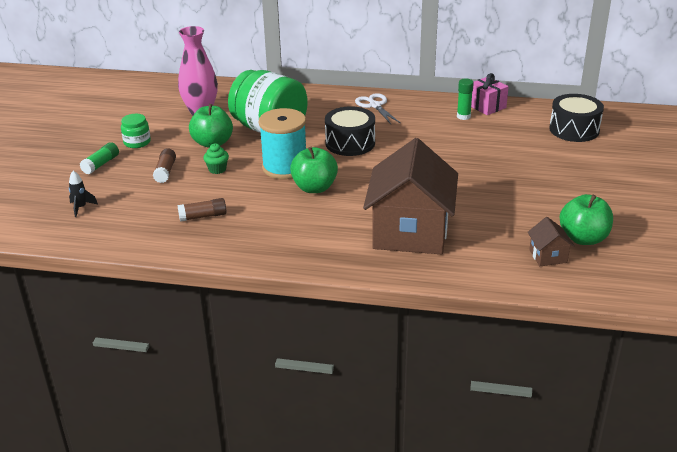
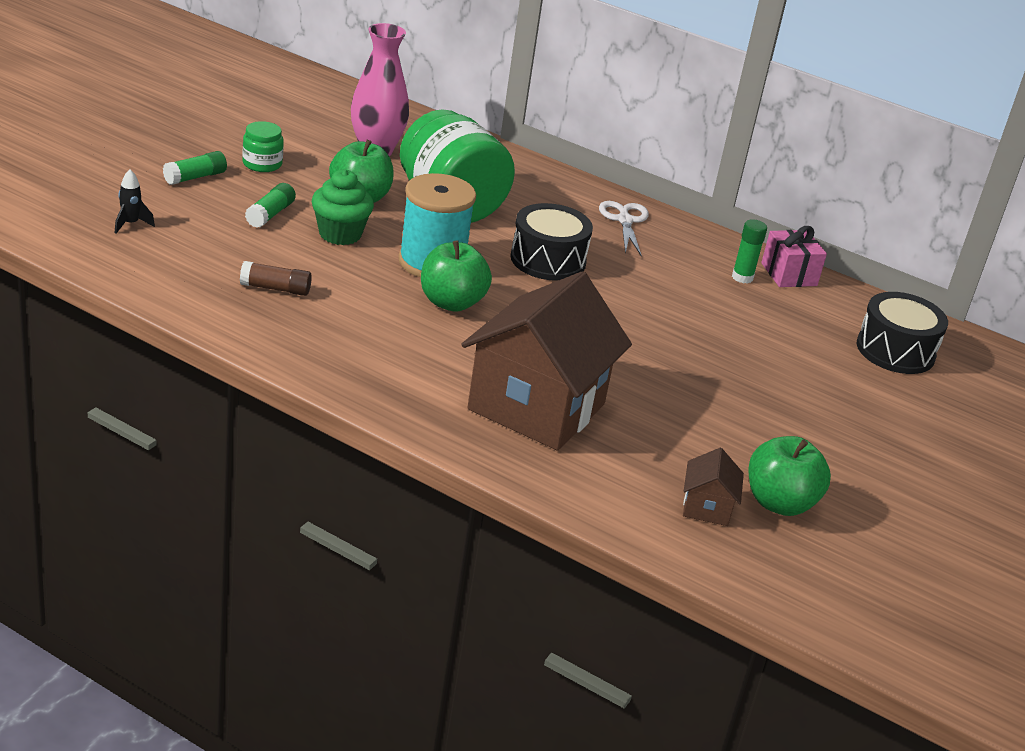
camera: 15 degrees right, 0 degrees up
(165, 171) = (270, 214): brown glue stick -> green glue stick
(217, 169) = (340, 234): green cupcake -> green cupcake, size x1.66

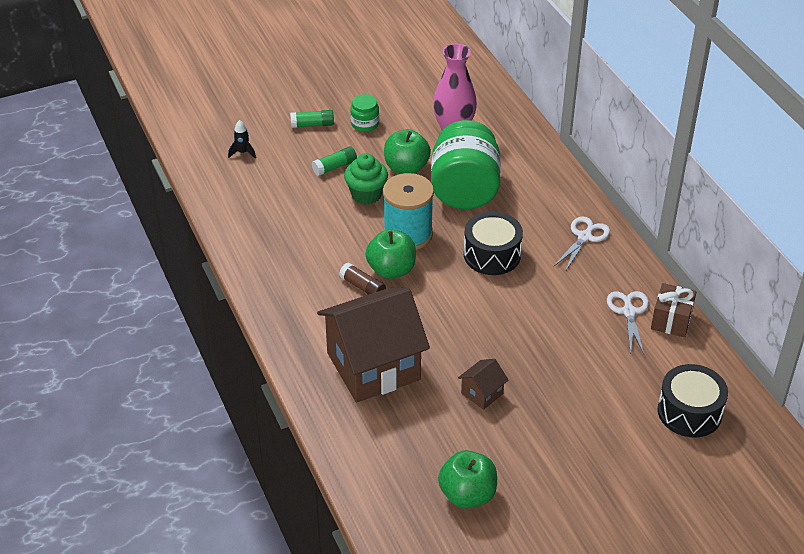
camera: 40 degrees right, 10 degrees up
(275, 288) = (288, 226): brown glue stick -> brown glue stick (362, 287)
(706, 507) = (414, 478): brown house -> brown house (482, 393)
(742, 277) = (629, 312): green glue stick -> white scissors
(789, 274) = (671, 320): pink gift -> brown gift

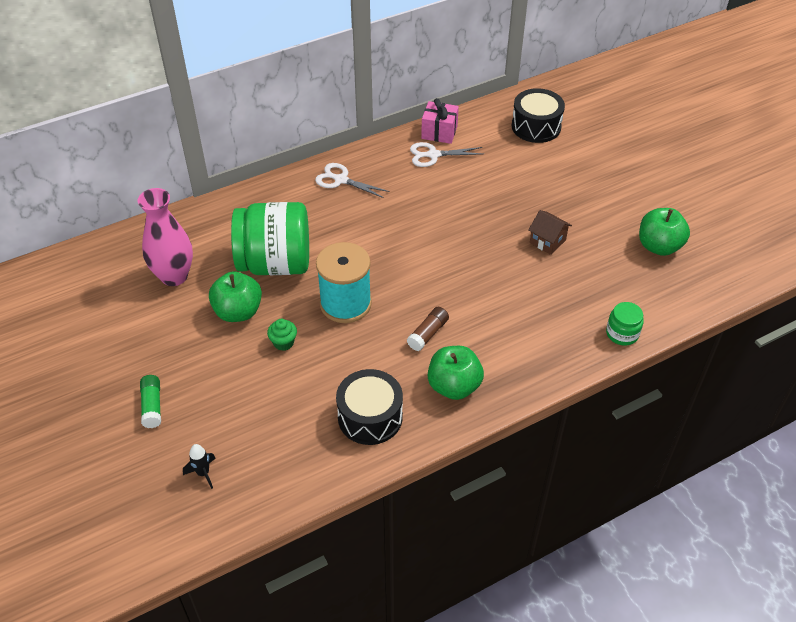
camera: 95 degrees left, 5 degrees up
(335, 167) = (234, 375): green glue stick -> none
(365, 124) = (155, 355): green jar -> green jar (622, 333)
(366, 195) = (283, 343): green cupcake -> green cupcake, size x0.60
(373, 366) = (533, 317): brown house -> none
(391, 270) = (400, 313): green apple -> green apple (454, 386)
(492, 255) = (371, 240): black drum -> black drum (370, 417)
(671, 320) = (439, 132): brown gift -> pink gift

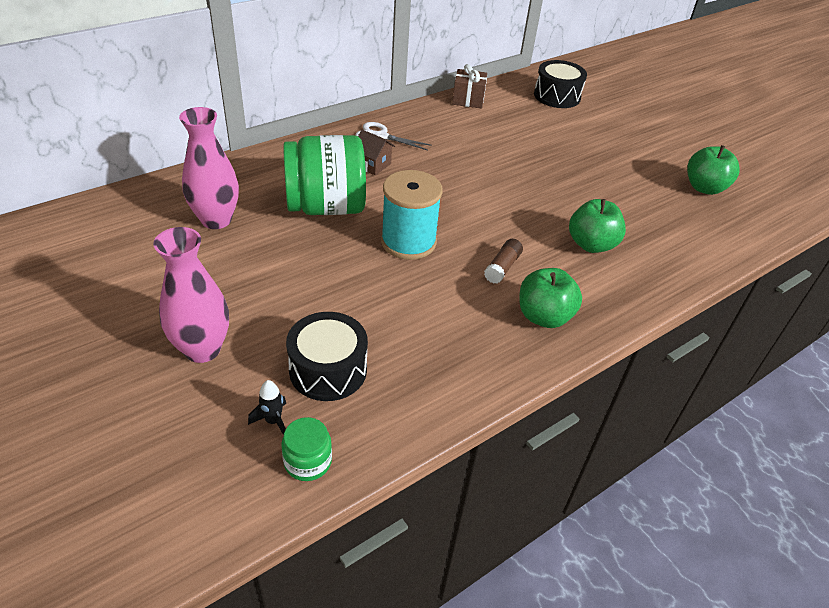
camera: 10 degrees left, 5 degrees down
(152, 406) = (202, 349): green glue stick -> pink vase
(238, 312) = (292, 252): green apple -> green apple (591, 244)
(283, 343) = (347, 280): green cupcake -> none
(370, 417) = (460, 351): black drum -> black drum (328, 370)
(433, 155) = (467, 117): white scissors -> none
(439, 132) = (468, 100): pink gift -> brown gift
(547, 241) = (598, 185): brown house -> brown house (372, 165)
(622, 333) = (699, 262): green jar -> green jar (308, 461)

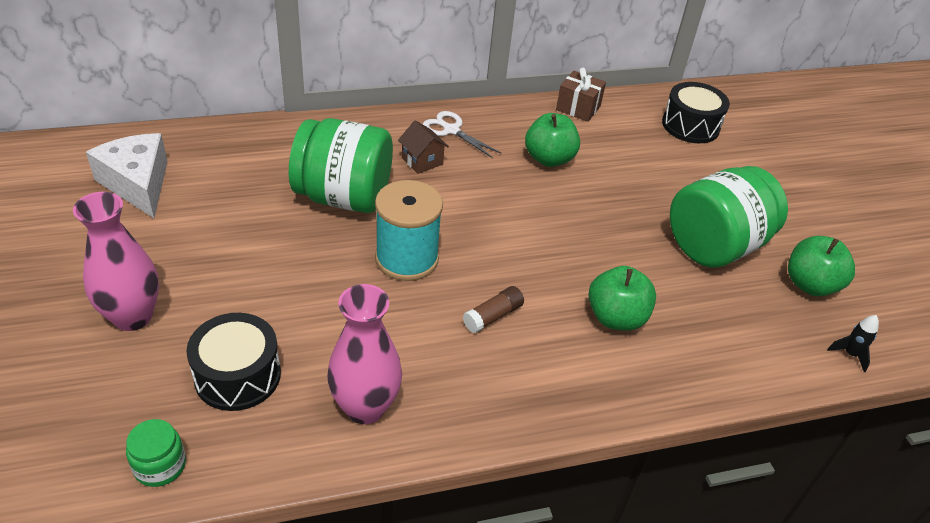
camera: 20 degrees right, 0 degrees up
(134, 238) = (138, 184): none -> white cheese
(216, 220) = (226, 184): pink vase -> pink vase (365, 407)
(273, 421) = (153, 412): black rocket -> black rocket (850, 354)
(544, 316) = (504, 387): green apple -> green apple (549, 159)
(626, 177) = (715, 246): none -> green jar

